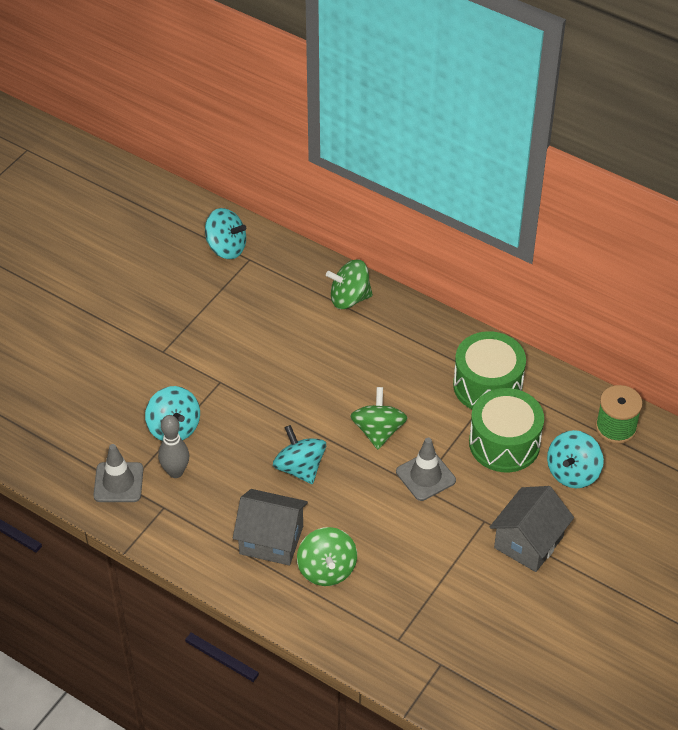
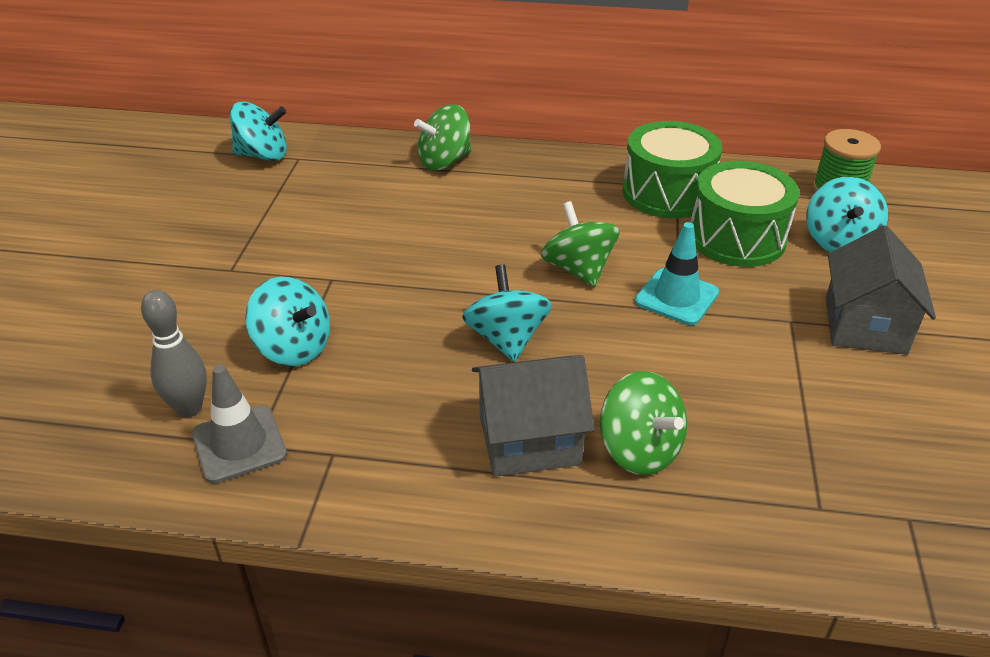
camera: 25 degrees left, 10 degrees down
(175, 472) = (326, 401): grey bowling pin -> grey bowling pin (189, 408)
(300, 468) = (506, 339): turquoise spinning top -> turquoise spinning top turned 45 degrees clockwise
(425, 476) = (676, 297): grey traffic cone -> turquoise traffic cone

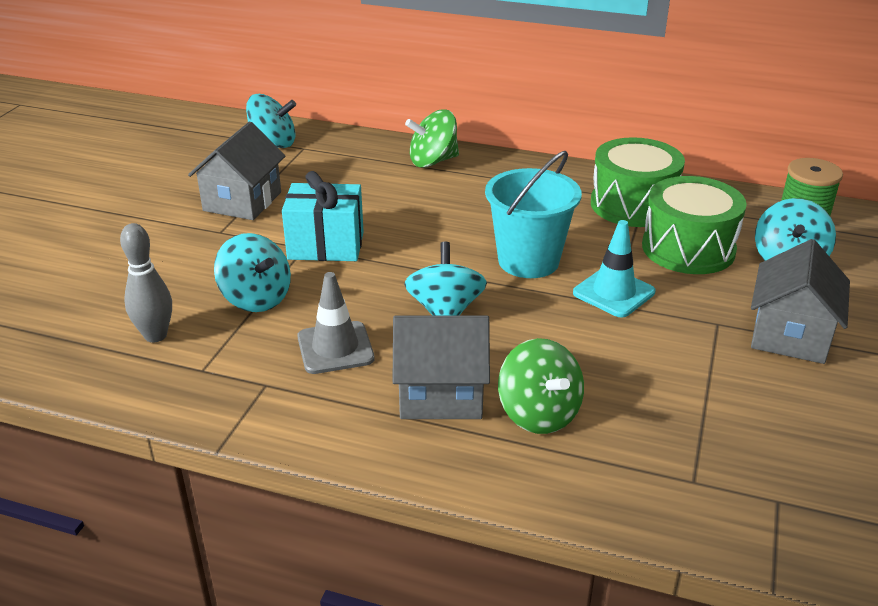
camera: 10 degrees right, 5 degrees down
(239, 444) = (189, 368): grey traffic cone -> grey traffic cone (335, 348)
(246, 229) = (242, 201): none -> grey house
(355, 275) = (326, 246): none -> turquoise gift
(578, 270) = (528, 261): green spinning top -> turquoise bucket

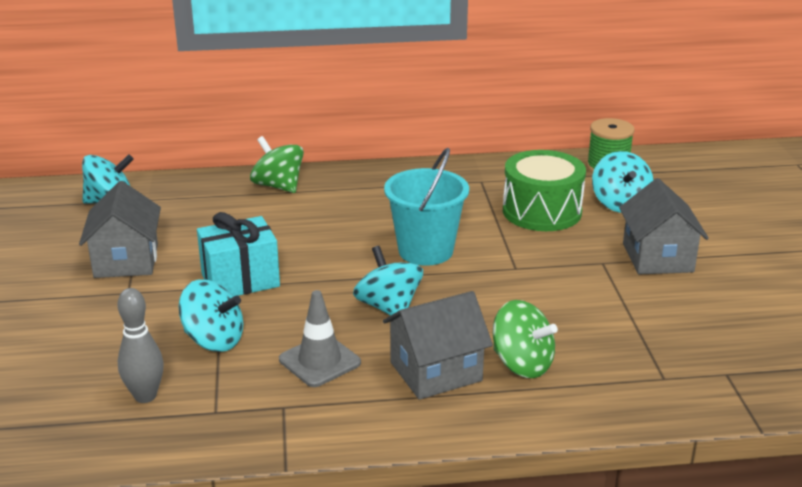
camera: 25 degrees left, 5 degrees down
(433, 161) = (278, 186): green spinning top -> green spinning top turned 90 degrees clockwise
(613, 292) = (510, 259): turquoise traffic cone -> none
(633, 205) = (475, 186): green drum -> none

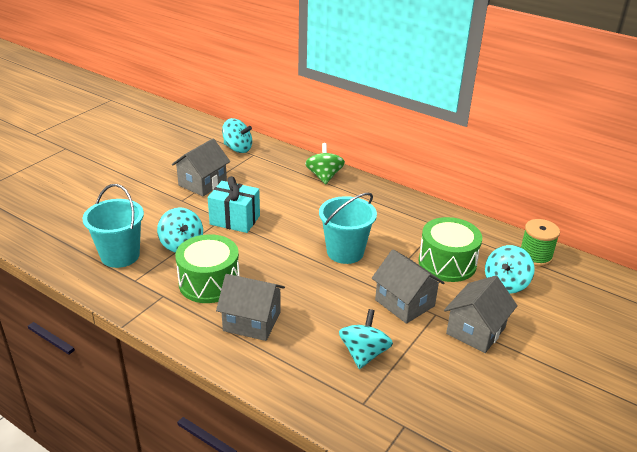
camera: 40 degrees right, 5 degrees up
(145, 396) = (120, 255): grey bowling pin -> turquoise bucket
(319, 361) = (209, 282): grey traffic cone -> green drum
(388, 307) = (280, 273): turquoise spinning top -> turquoise spinning top (364, 353)
(522, 364) = (299, 345): green spinning top -> none
(560, 268) = (404, 303): none -> grey house

